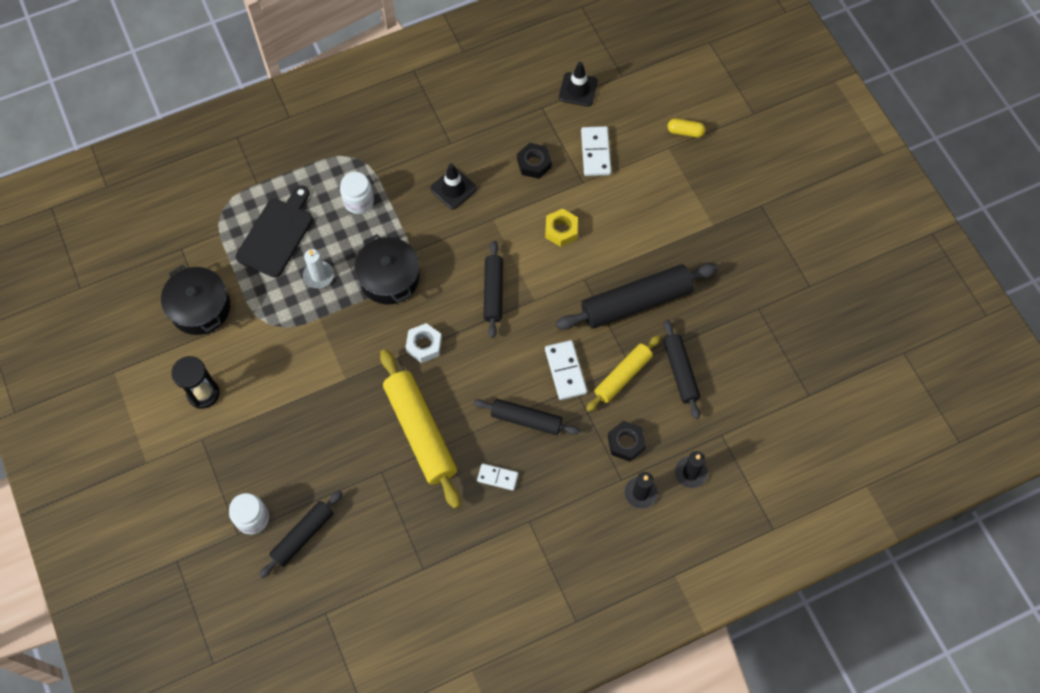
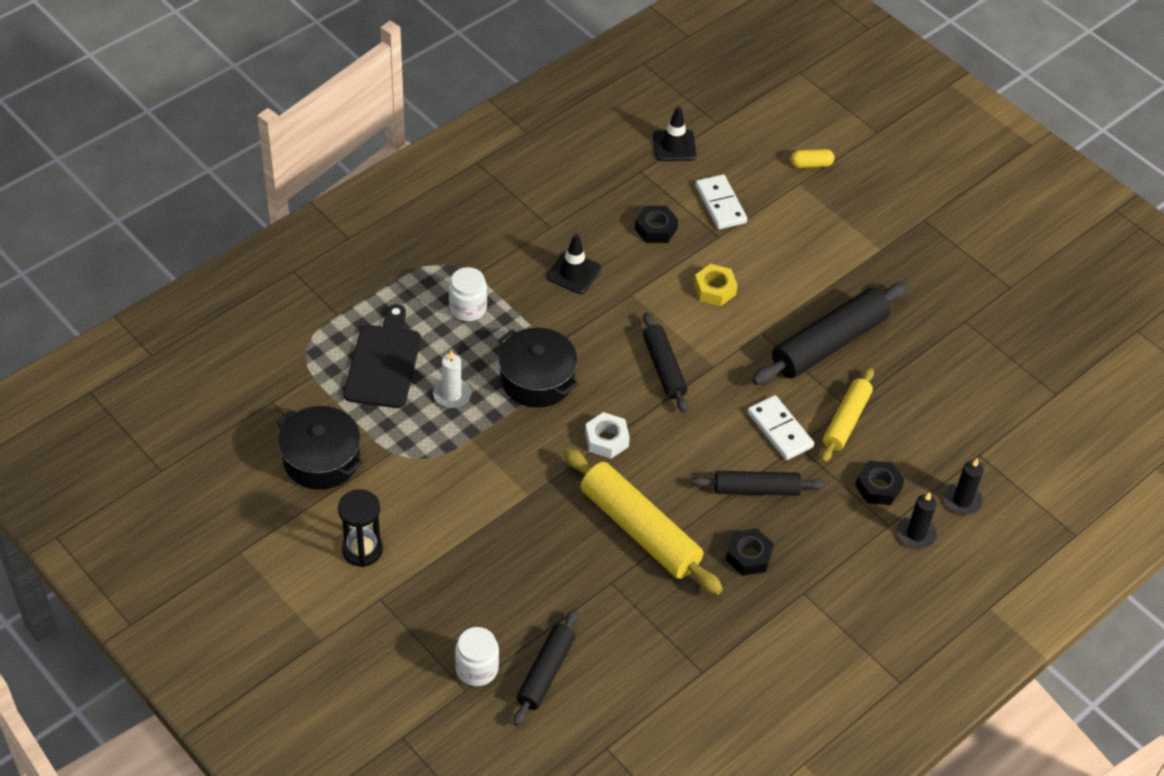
camera: 20 degrees left, 15 degrees down
(497, 477) = (748, 556): white domino -> black nut
(680, 372) = (907, 402): black rolling pin -> none

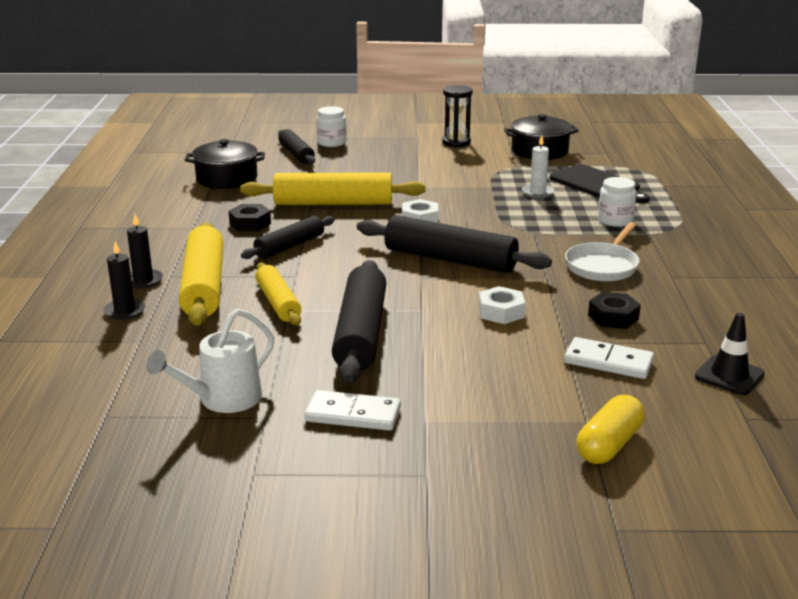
camera: 135 degrees right, 25 degrees down
(537, 379) = (510, 218): black pot -> black pot (227, 178)
(574, 273) = (603, 266): black traffic cone -> white pan
(664, 368) = (450, 260): black rolling pin -> black rolling pin, size x1.64
(714, 289) = (501, 312): yellow nut -> white nut
(780, 430) = (319, 275): white domino -> white domino (353, 415)
(811, 164) = (609, 445): yellow capsule -> yellow capsule, size x1.53
(878, 487) = (203, 286): black nut -> yellow rolling pin
(976, 353) = (222, 400): none -> white watering can

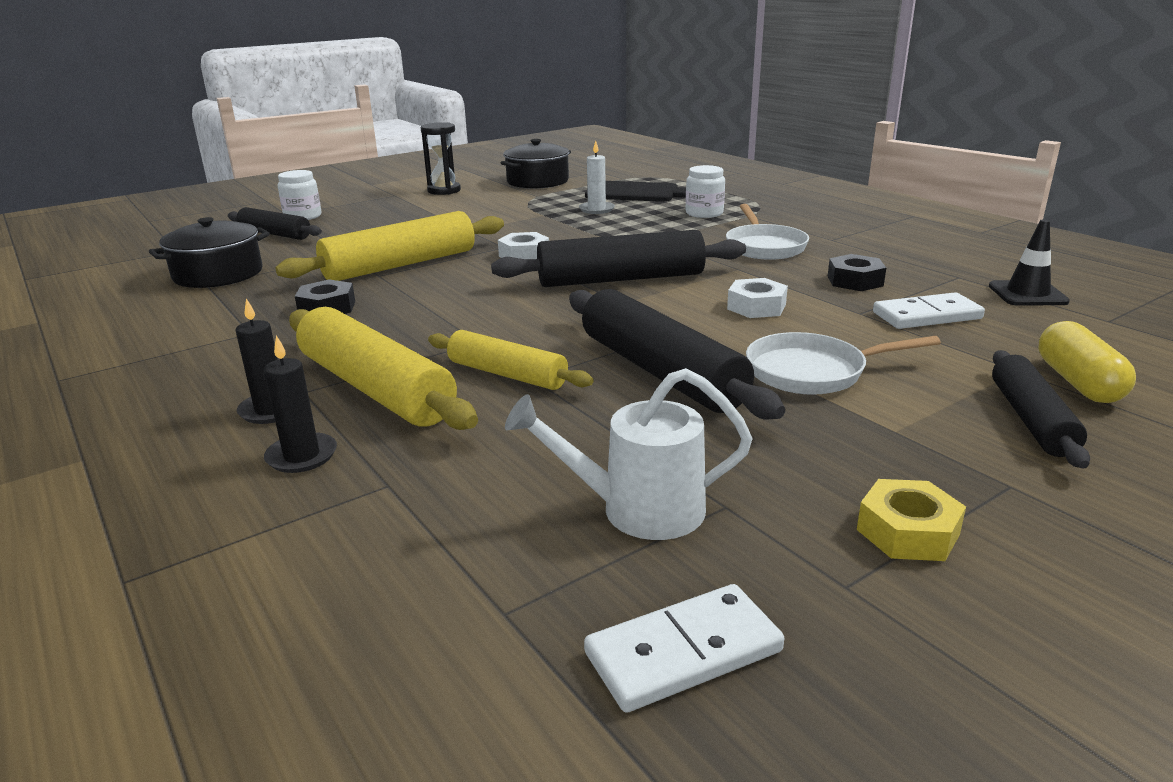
camera: 35 degrees left, 0 degrees up
(222, 400) = (637, 510): white watering can -> white watering can turned 75 degrees clockwise
(289, 246) = (418, 315): black rolling pin -> black rolling pin (1030, 419)
(325, 468) = (908, 532): none -> yellow nut
(353, 415) = (816, 457): white domino -> white domino (683, 652)
(448, 368) = (812, 372): none -> white pan

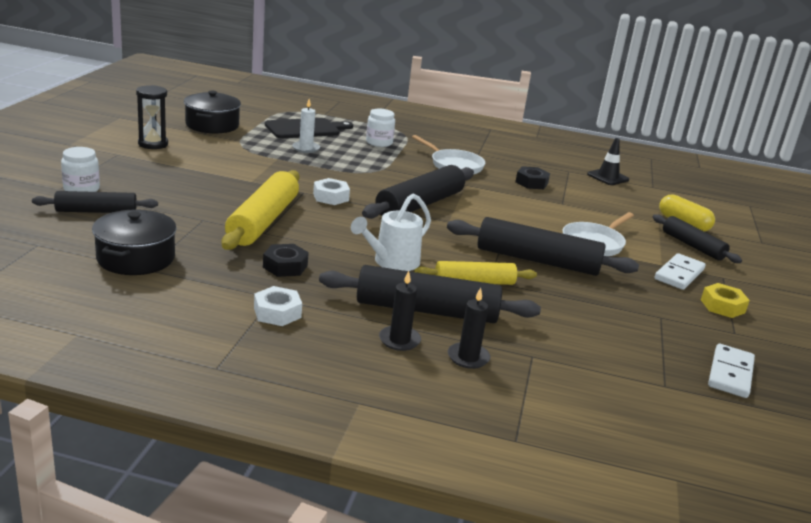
camera: 45 degrees left, 0 degrees up
(375, 388) = (426, 310): yellow rolling pin -> black rolling pin
(637, 510) = (638, 330): white watering can -> white watering can (391, 262)
(756, 307) = (515, 210): white nut -> white nut (277, 312)
(926, 315) = (589, 199): white domino -> white domino (679, 274)

